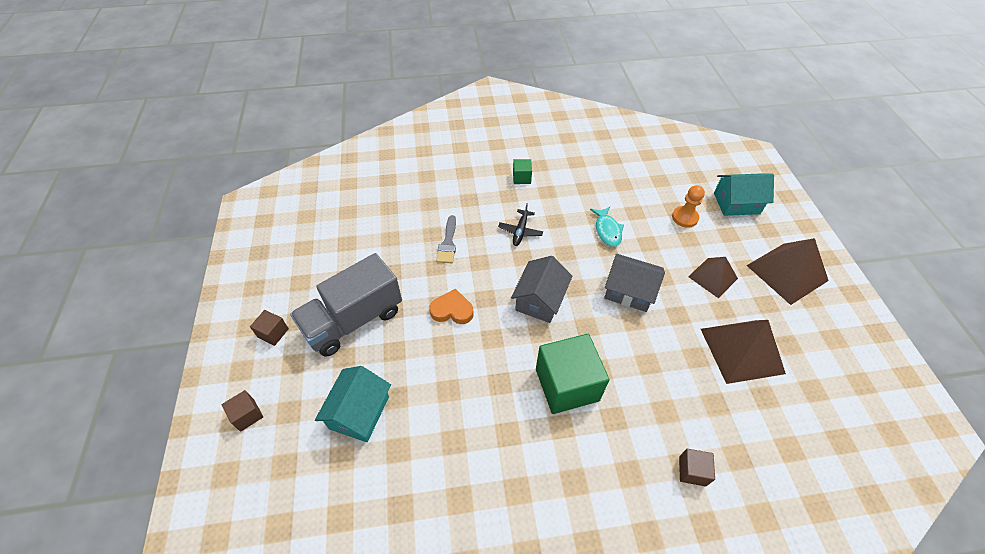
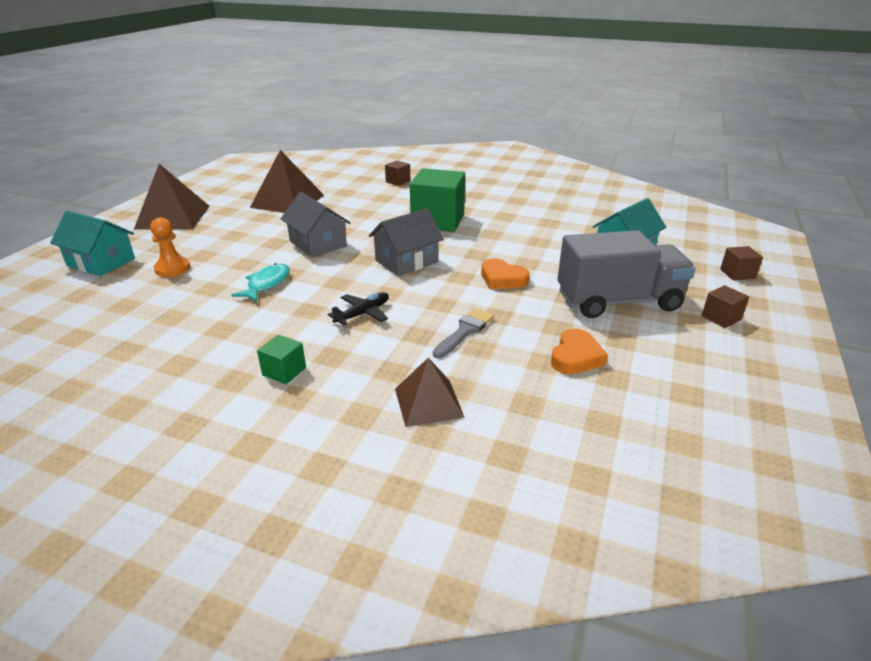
camera: 150 degrees left, 20 degrees down
(372, 250) = (576, 357): none -> orange heart
(713, 277) = (234, 231): brown pyramid -> brown pyramid (428, 402)

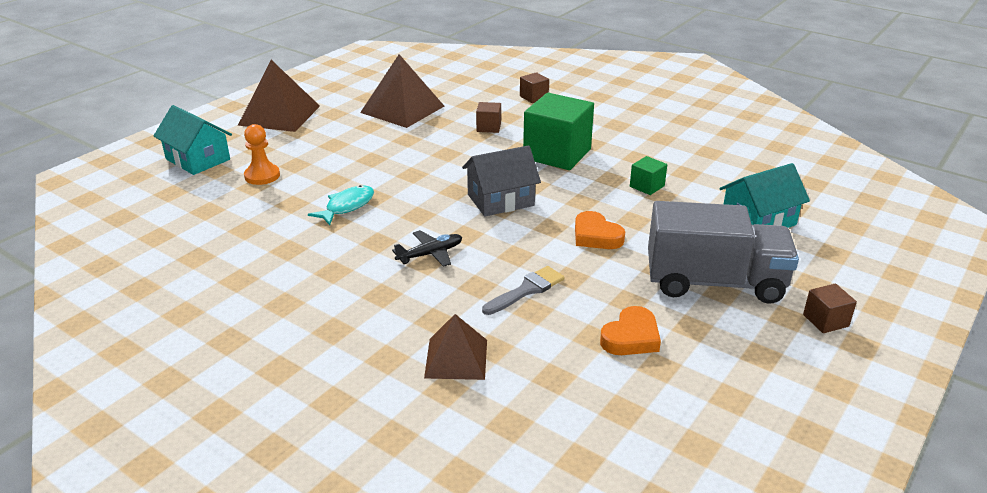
camera: 15 degrees right, 0 degrees up
(284, 371) = (332, 303): green cube -> green cube (647, 186)
(318, 244) = (415, 166): grey house -> none
(737, 274) = (882, 270): brown cube -> brown cube (488, 127)

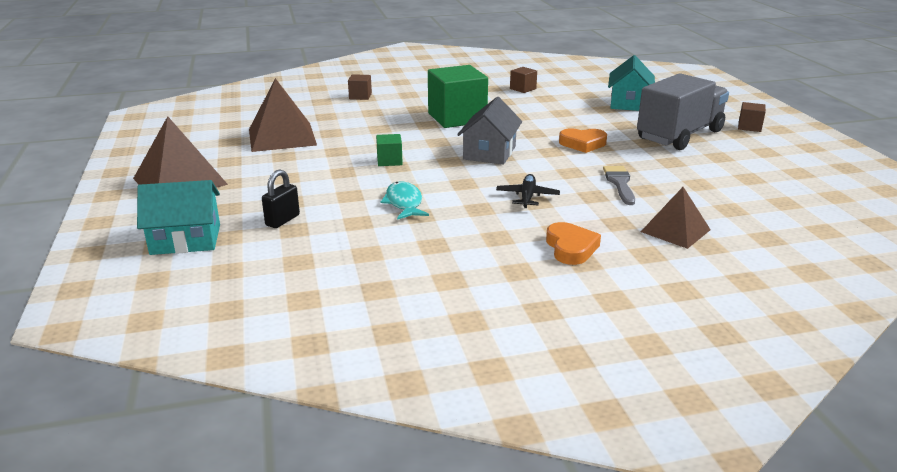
camera: 50 degrees left, 5 degrees down
(262, 176) = (282, 220): orange pawn -> black padlock
(488, 127) = (376, 122): brown cube -> brown cube (523, 89)
(631, 337) = (711, 174): orange heart -> orange heart (571, 248)
(647, 186) = (544, 111): green cube -> green cube (389, 161)

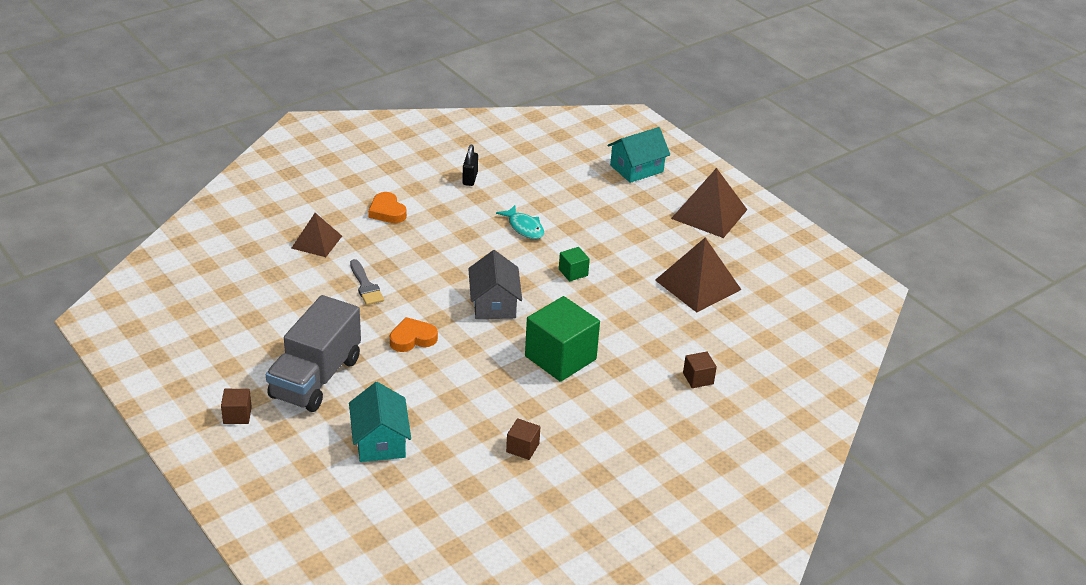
camera: 155 degrees right, 10 degrees up
(282, 220) = (594, 195): black padlock -> black padlock (470, 179)
(527, 197) = (436, 253): black plane -> none

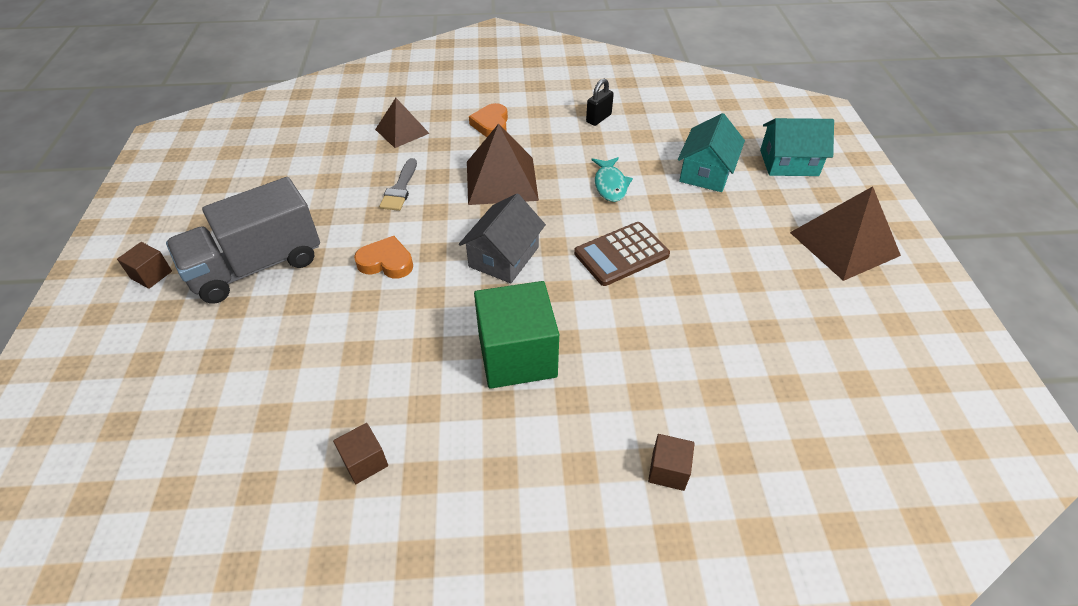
camera: 35 degrees right, 10 degrees up
(380, 441) = (234, 370): turquoise house -> turquoise house (706, 172)
(573, 272) = (621, 254): green cube -> brown calculator
(698, 284) = (765, 330): brown pyramid -> brown pyramid (501, 180)

